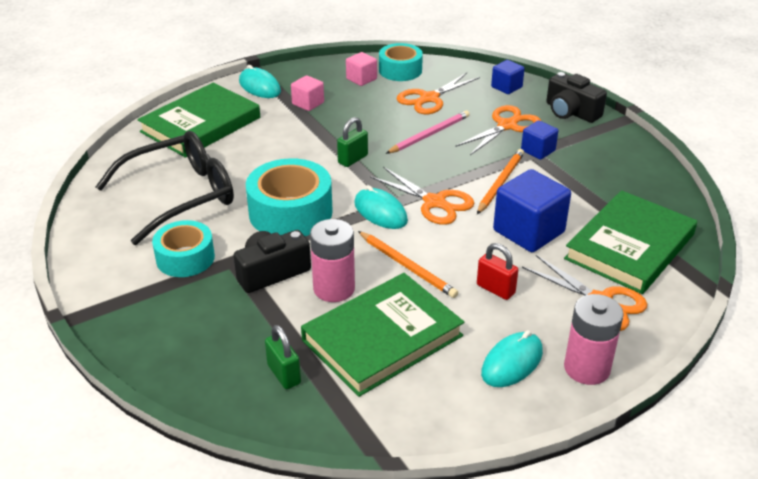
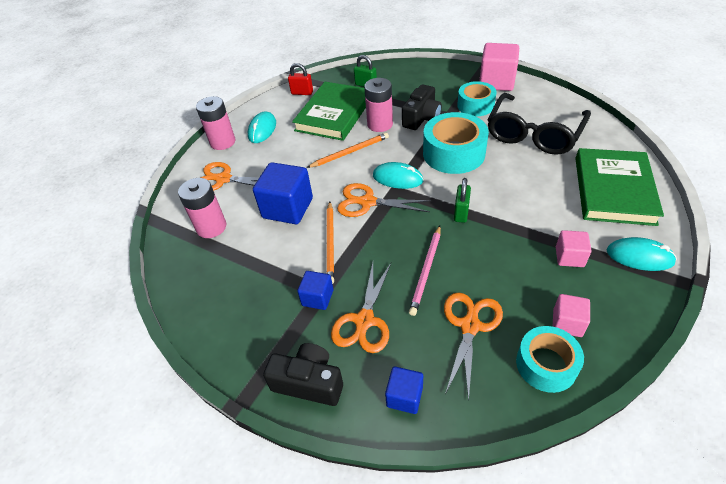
camera: 155 degrees right, 10 degrees up
(107, 280) = (496, 82): none -> pink cube
(407, 266) = (350, 152): orange pencil -> orange pencil turned 135 degrees clockwise
(495, 289) = (289, 161): red padlock -> red padlock (302, 93)
(630, 246) = (211, 227): green book -> pink battery

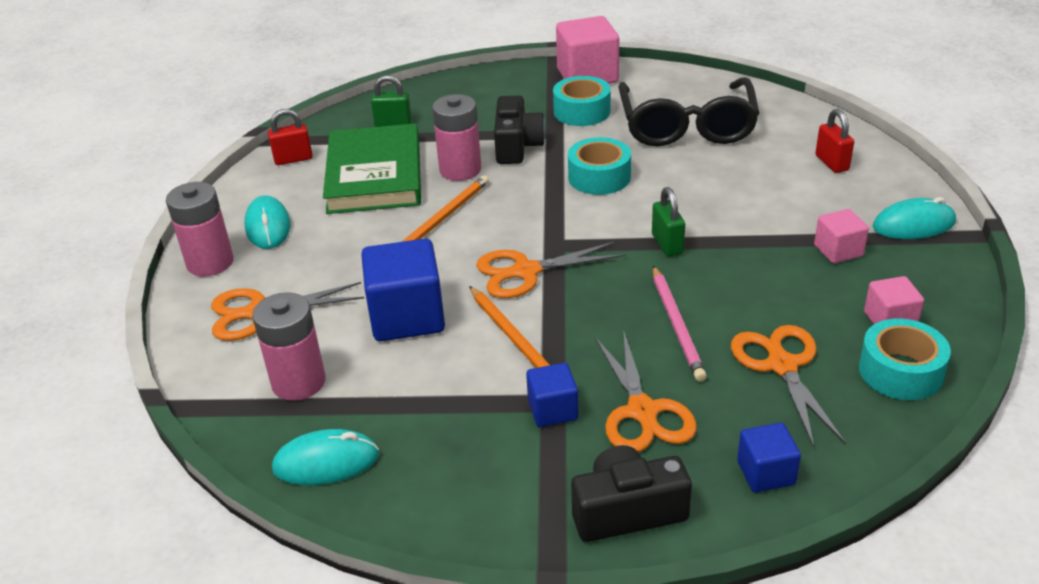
camera: 30 degrees left, 10 degrees down
(397, 178) = (545, 229): turquoise mouse -> turquoise mouse (326, 462)
(453, 153) = (599, 177): turquoise tape -> turquoise tape, size x0.65
(613, 190) = (832, 163): green book -> red padlock

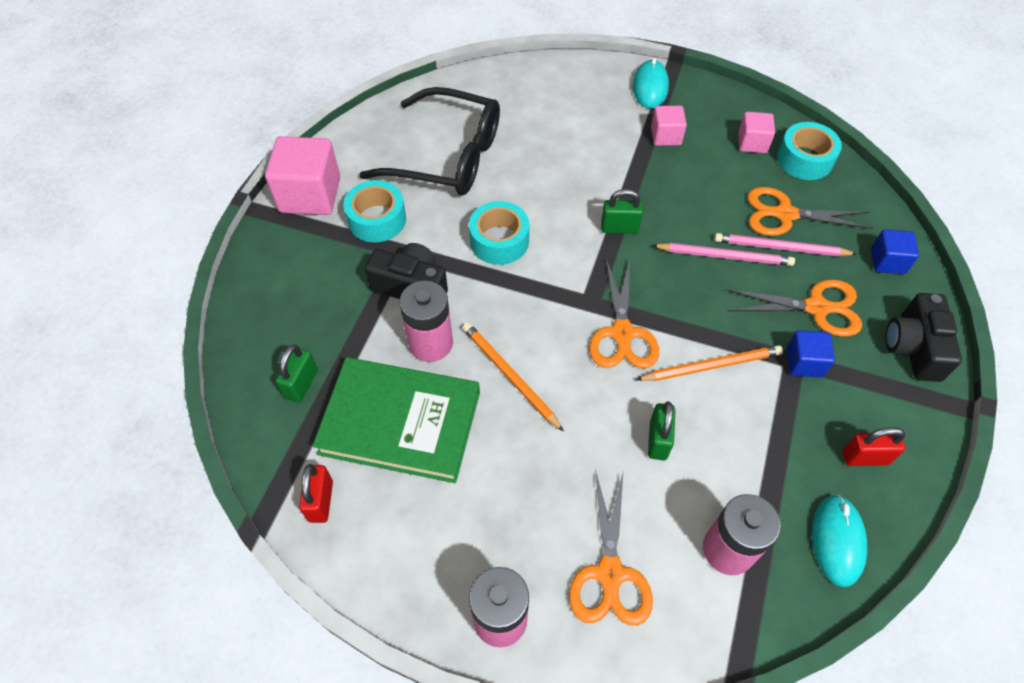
camera: 75 degrees left, 20 degrees up
(268, 226) = (454, 547): turquoise mouse -> none
(407, 317) = (658, 440): blue cube -> green padlock
(721, 368) = (780, 248): none -> pink pencil
(832, 163) = (551, 95): red padlock -> red padlock (865, 457)

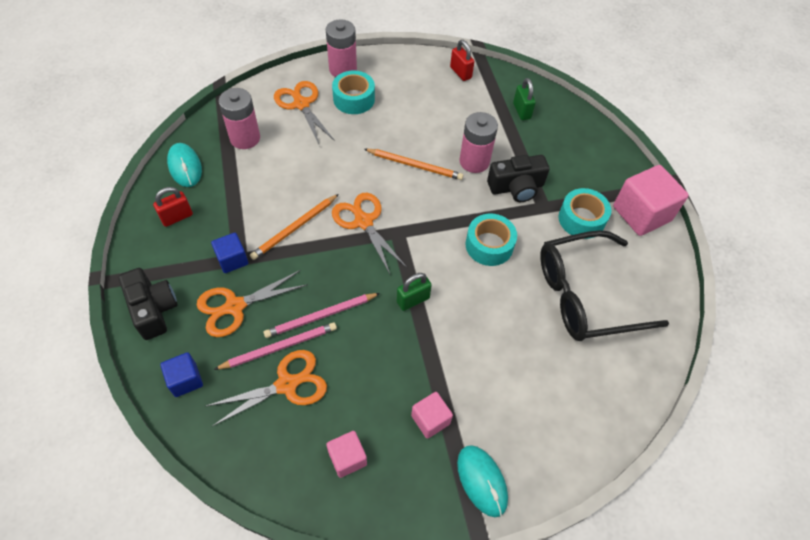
camera: 145 degrees right, 0 degrees up
(400, 422) = (454, 117): green book -> none
(658, 440) = (307, 171): green padlock -> none
(804, 159) = (289, 464): turquoise tape -> turquoise tape (354, 99)

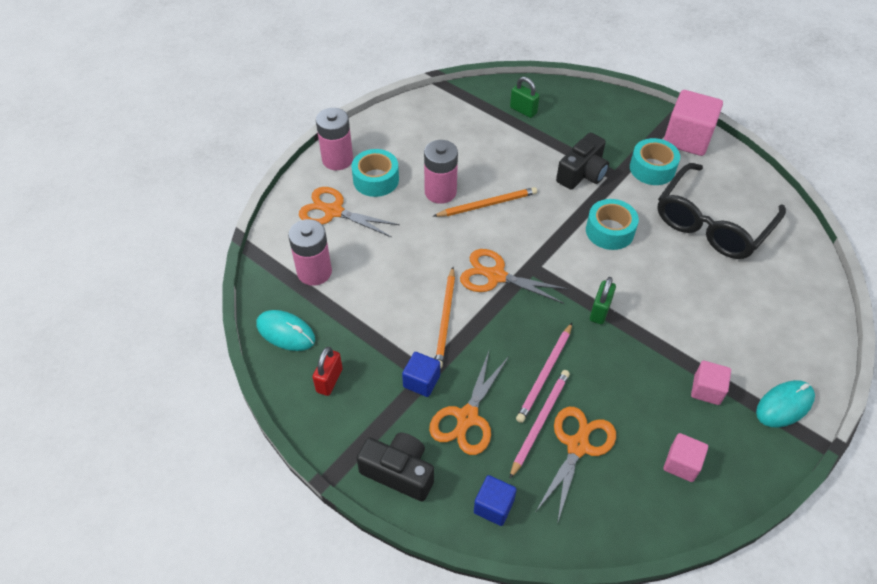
camera: 35 degrees left, 5 degrees down
(460, 73) = (442, 106): red padlock -> none
(474, 161) = (530, 172): pink battery -> pink battery (440, 192)
(482, 481) = (784, 405): turquoise mouse -> turquoise mouse turned 60 degrees counterclockwise

